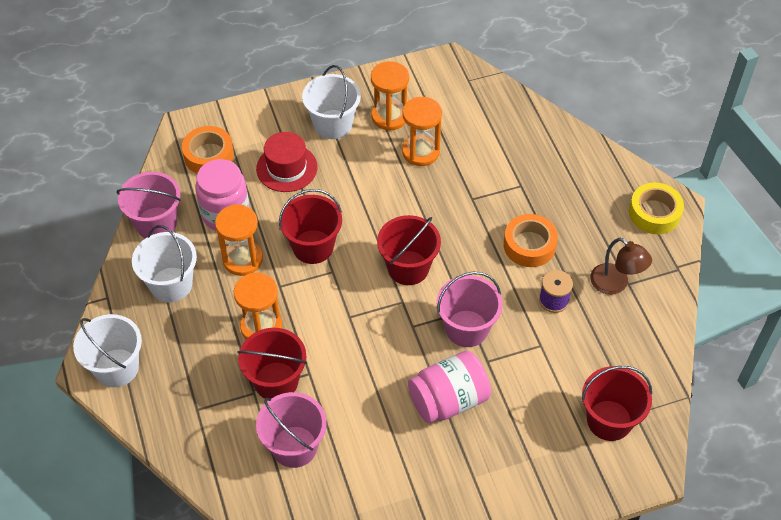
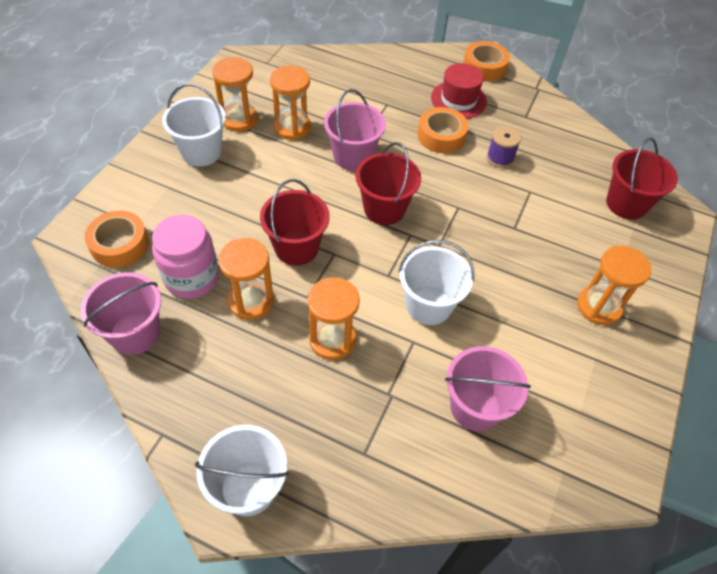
camera: 50 degrees left, 0 degrees up
(171, 284) = (212, 372): white bucket -> white bucket (428, 305)
(276, 381) = (397, 370): red bucket -> none
(286, 168) = (202, 207): red hat -> red hat (458, 100)
(448, 400) = (527, 274): pink jar -> none
(466, 328) = (474, 218): pink bucket -> pink bucket (353, 156)
(469, 467) = (599, 307): none -> orange hourglass
(615, 284) = (519, 122): brown lamp -> none
(654, 213) = (484, 67): yellow tape -> orange tape

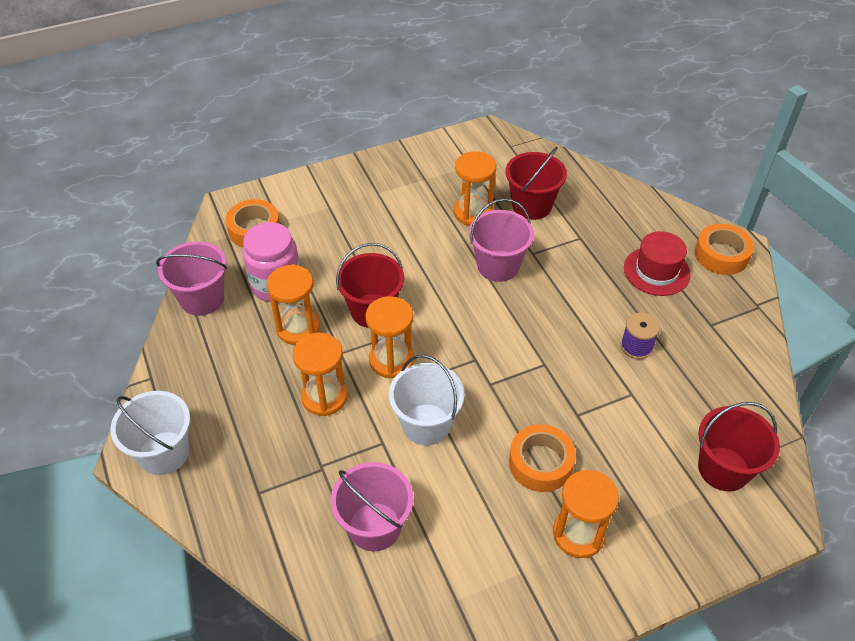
camera: 45 degrees right, 5 degrees down
(201, 152) = (380, 193): white bucket -> none
(239, 119) = (437, 183): orange hourglass -> orange hourglass (391, 360)
(384, 209) = (476, 325): red bucket -> red bucket (531, 205)
(441, 136) = (600, 294): orange tape -> orange tape (540, 463)

